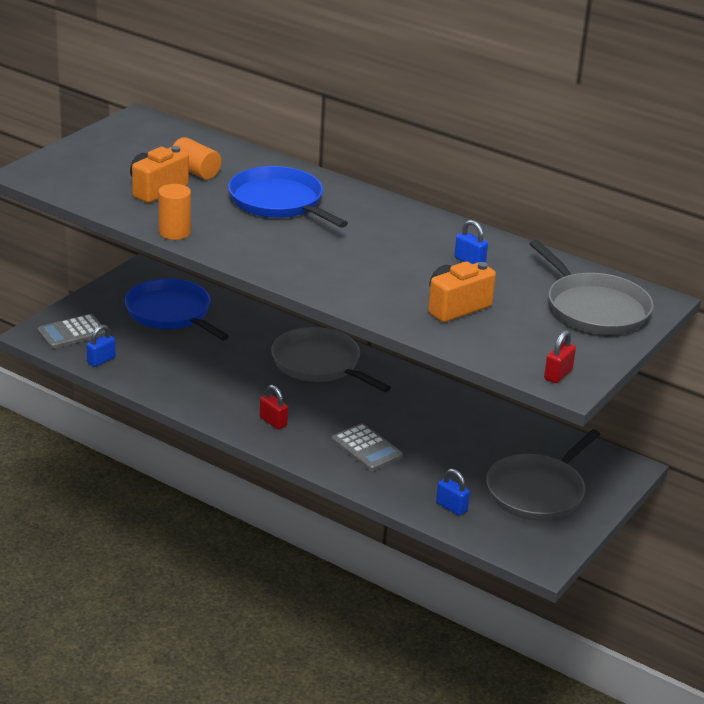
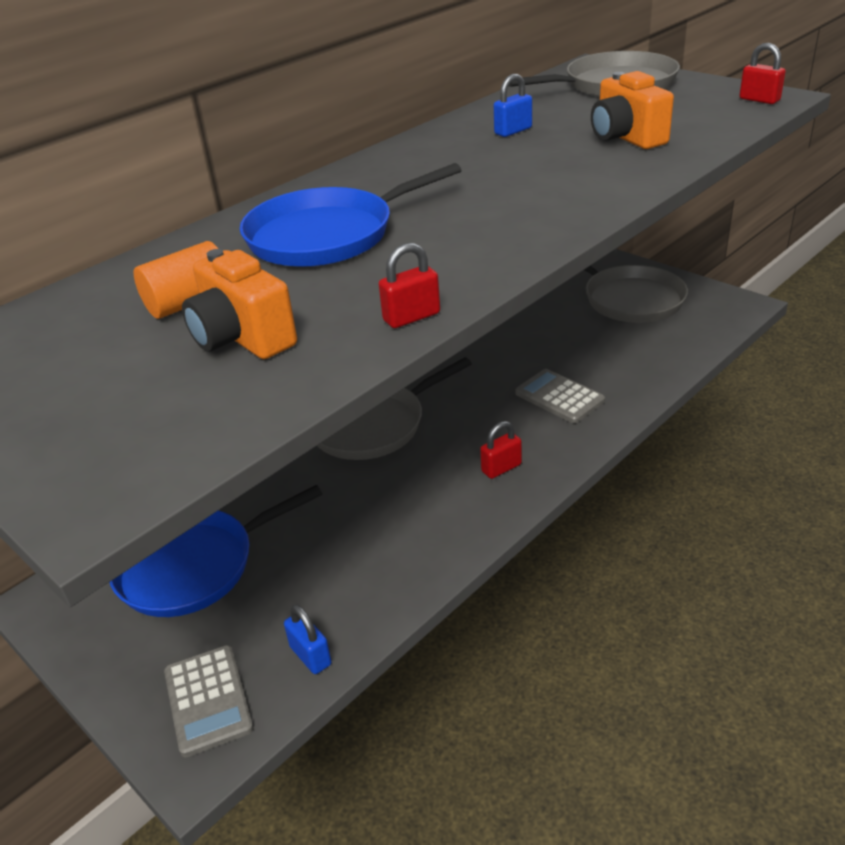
camera: 75 degrees left, 5 degrees up
(174, 232) = (411, 317): orange cylinder -> red padlock
(366, 448) = (559, 397): grey calculator -> grey calculator turned 105 degrees counterclockwise
(451, 507) = (665, 348): blue padlock -> none

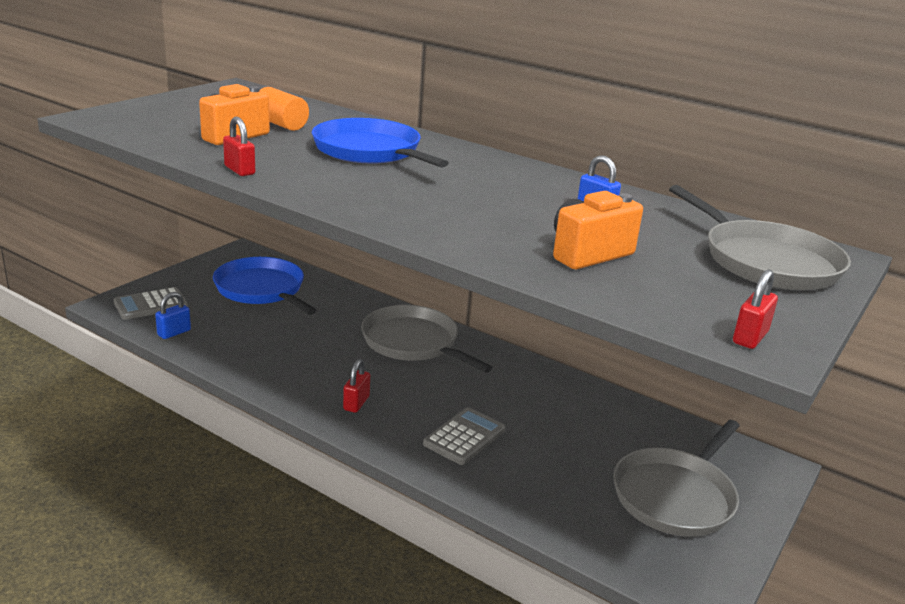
camera: 75 degrees right, 10 degrees down
(501, 468) = (356, 403): red padlock -> red padlock turned 60 degrees clockwise

